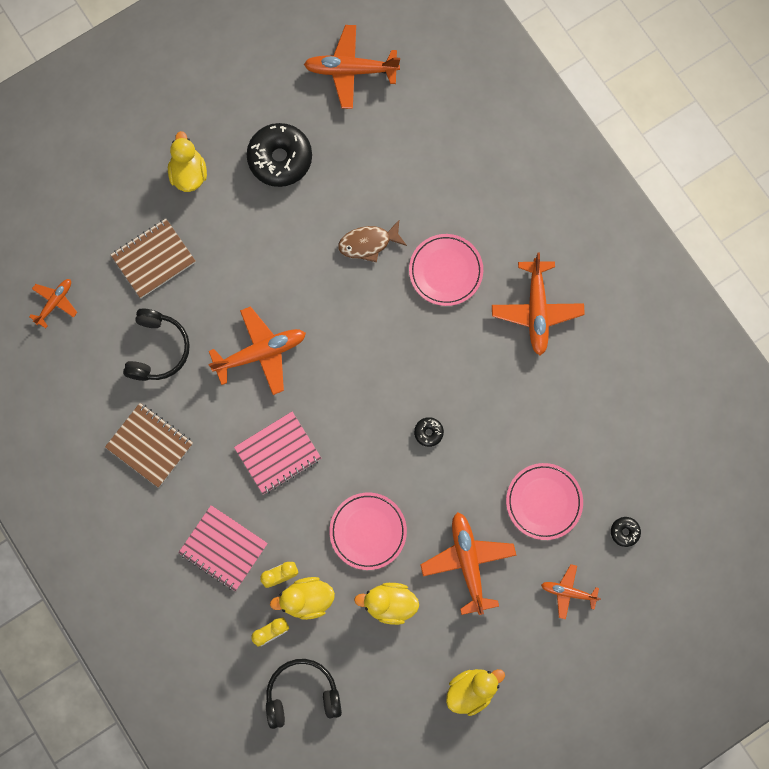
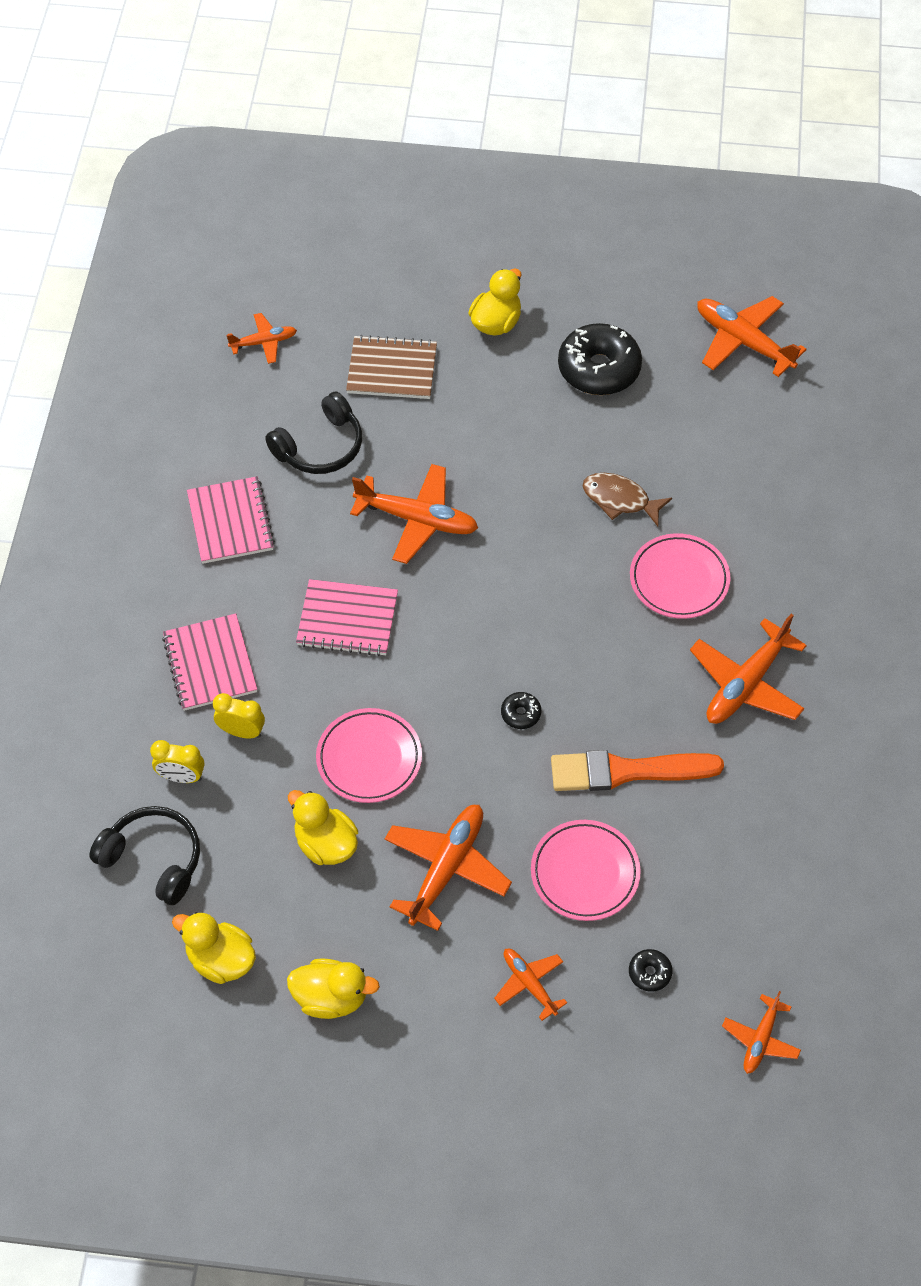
camera: 40 degrees right, 20 degrees down
(150, 445) = (230, 522): brown notebook -> pink notebook
(307, 599) = (246, 773): yellow duck -> yellow duck (221, 960)
(516, 420) = (627, 771): none -> orange brush
(710, 522) = (760, 1039): none -> orange plane

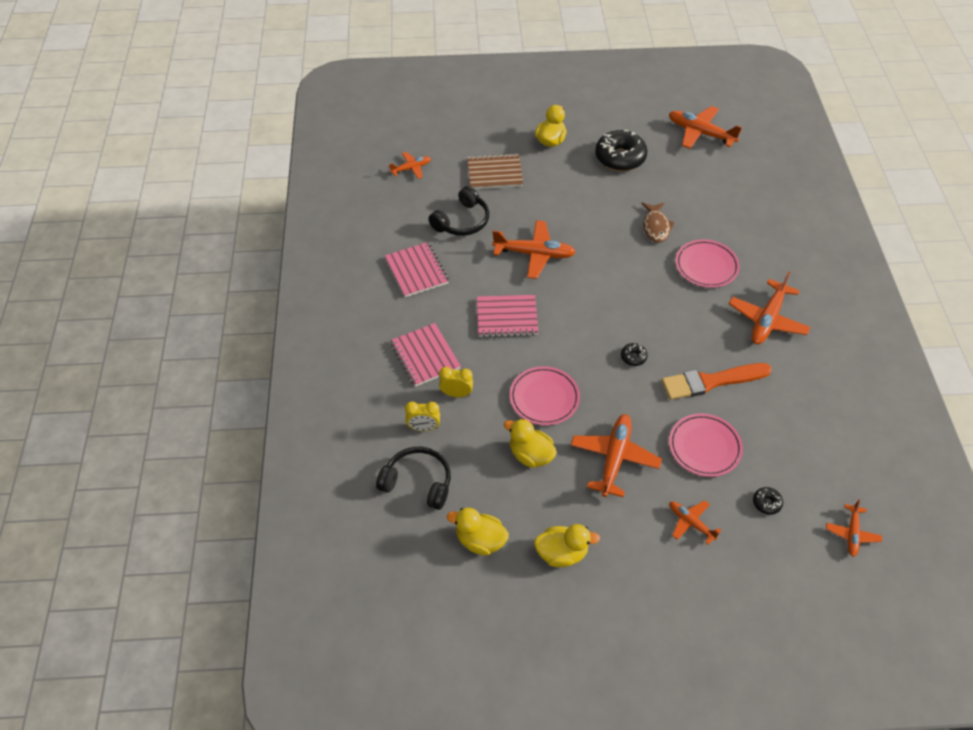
camera: 10 degrees left, 5 degrees down
(620, 500) = (656, 227): brown fish -> brown fish turned 105 degrees counterclockwise

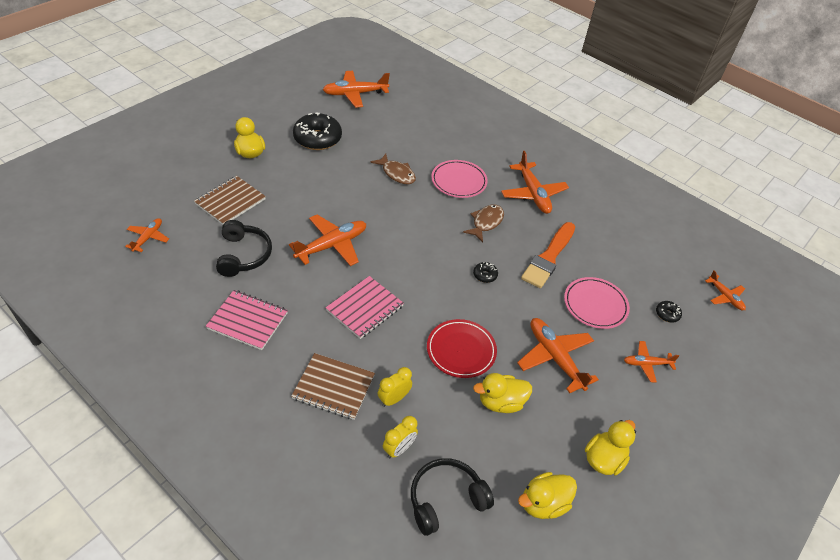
camera: 50 degrees left, 5 degrees down
(425, 356) = (333, 387): pink notebook -> brown notebook
(544, 398) = (461, 350): pink plate -> red plate
(688, 316) = (486, 222): none -> brown fish

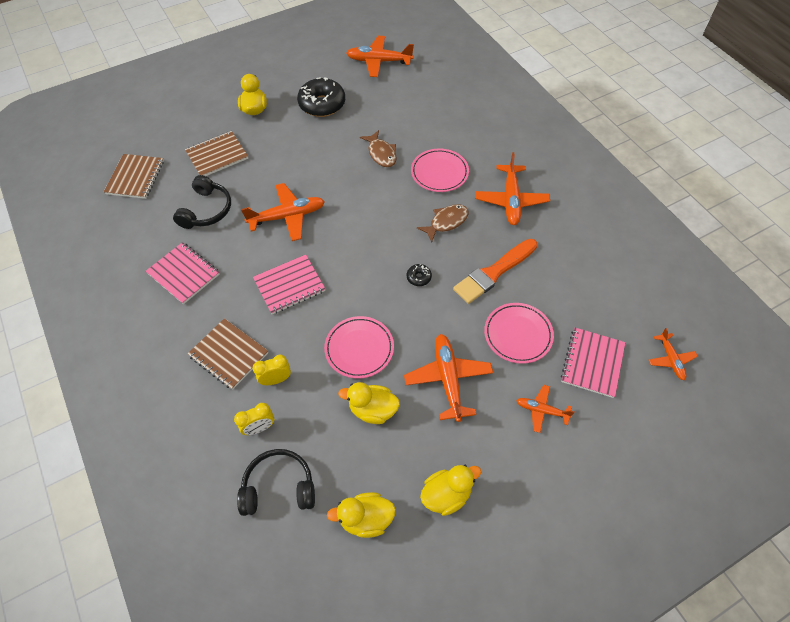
camera: 25 degrees right, 10 degrees up
(148, 238) = (135, 177): orange plane -> brown notebook
(461, 350) = (359, 349): red plate -> pink plate
(667, 314) = (592, 363): black donut -> pink notebook

